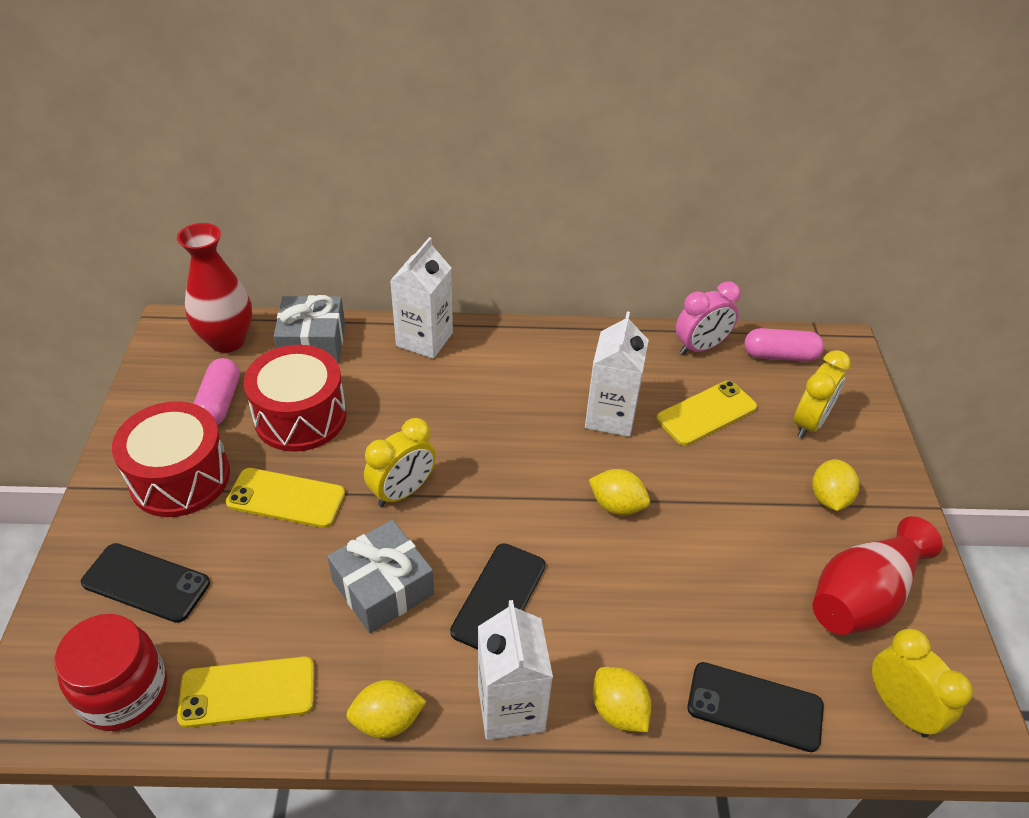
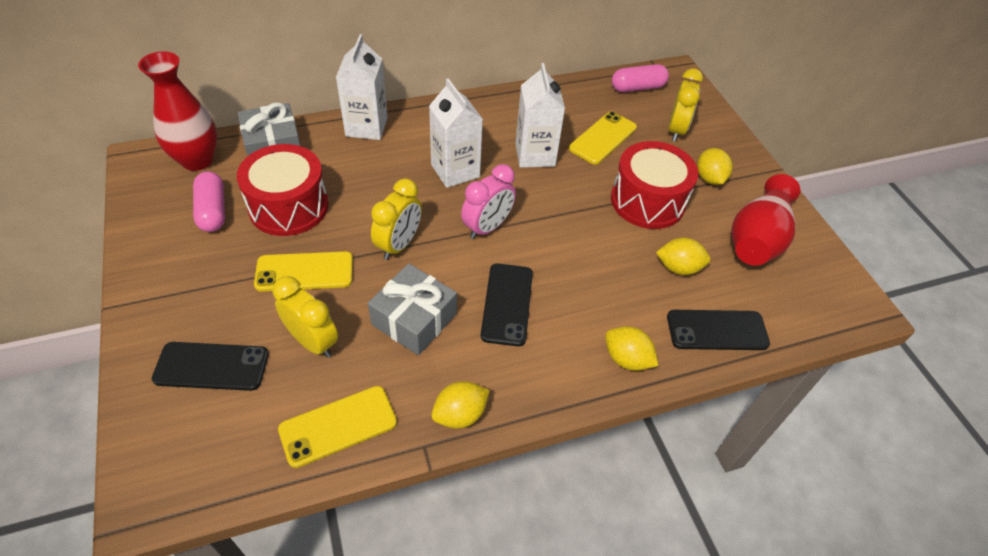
camera: 20 degrees left, 5 degrees up
(124, 692) = (231, 456): red jar -> none
(180, 477) = (204, 277): red drum -> red drum (647, 201)
(511, 707) = (549, 379): white carton -> white carton (455, 171)
(617, 505) = (566, 217): yellow lemon -> yellow lemon (678, 268)
(700, 347) = (579, 92): pink clock -> pink clock (487, 227)
(899, 708) = (808, 305): yellow clock -> yellow clock (313, 341)

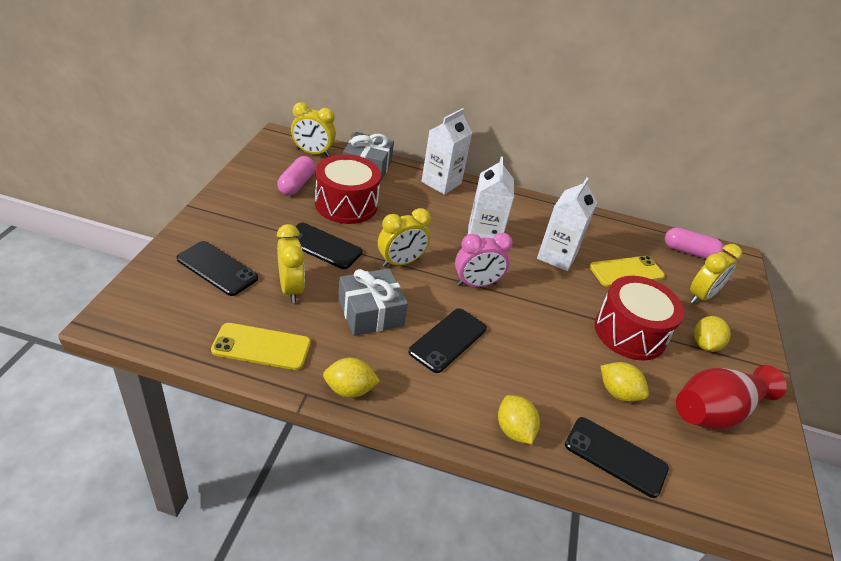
camera: 30 degrees right, 10 degrees down
(197, 160) = (312, 153): red vase -> yellow clock
(304, 272) = (322, 246): yellow phone -> black phone

